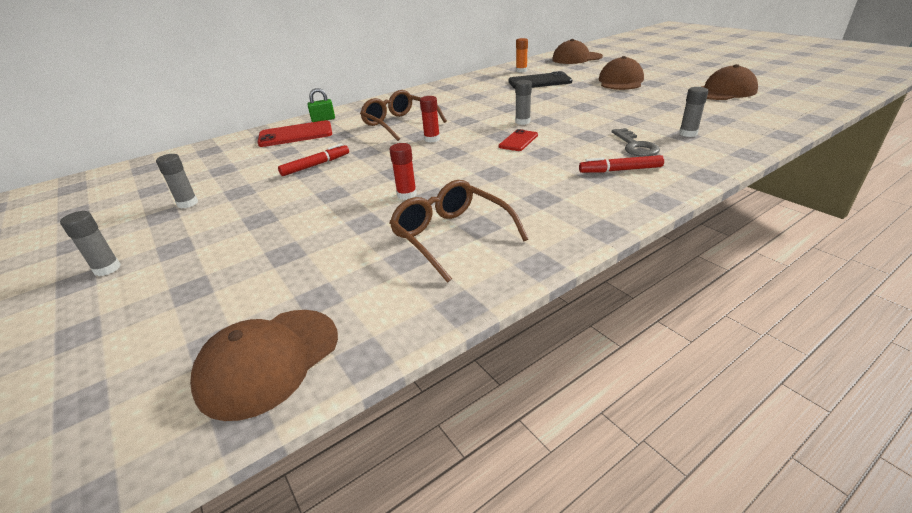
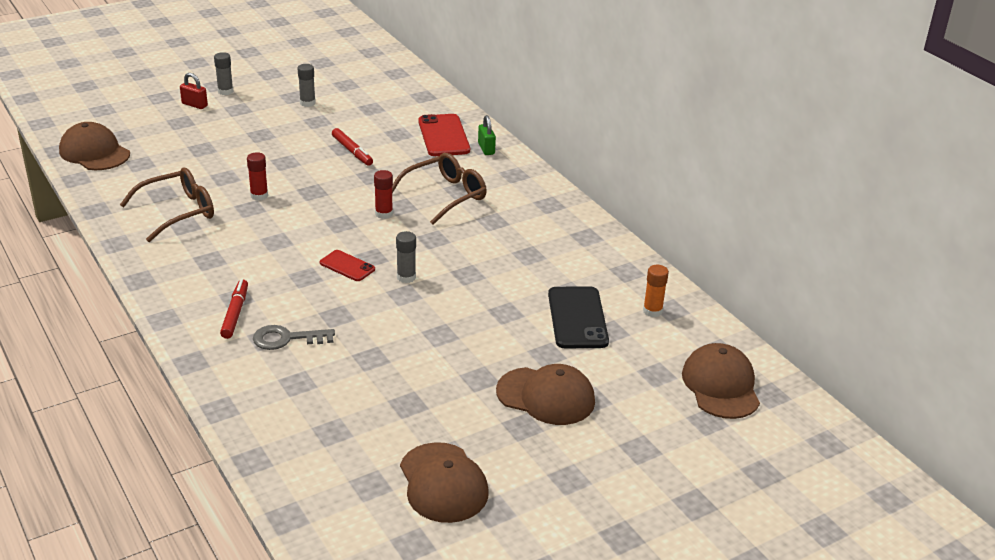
camera: 90 degrees right, 0 degrees up
(136, 288) = (194, 105): none -> red padlock
(688, 133) = (299, 387): grey glue stick -> none

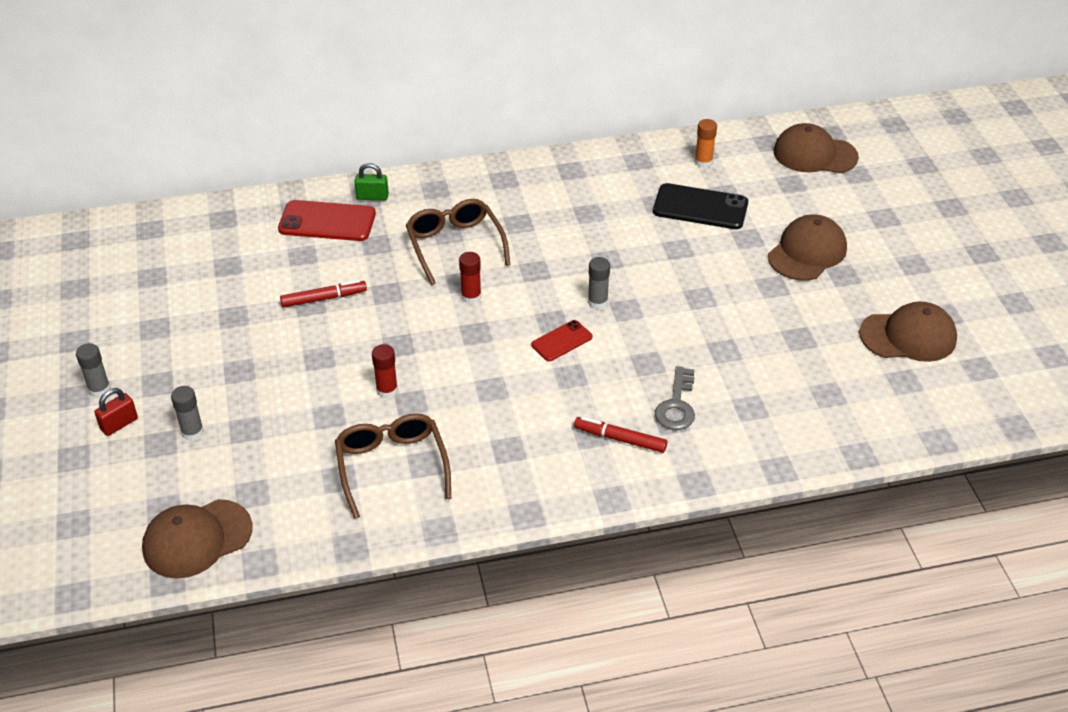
camera: 70 degrees left, 10 degrees up
(307, 103) = (180, 317): grey glue stick -> grey glue stick (192, 432)

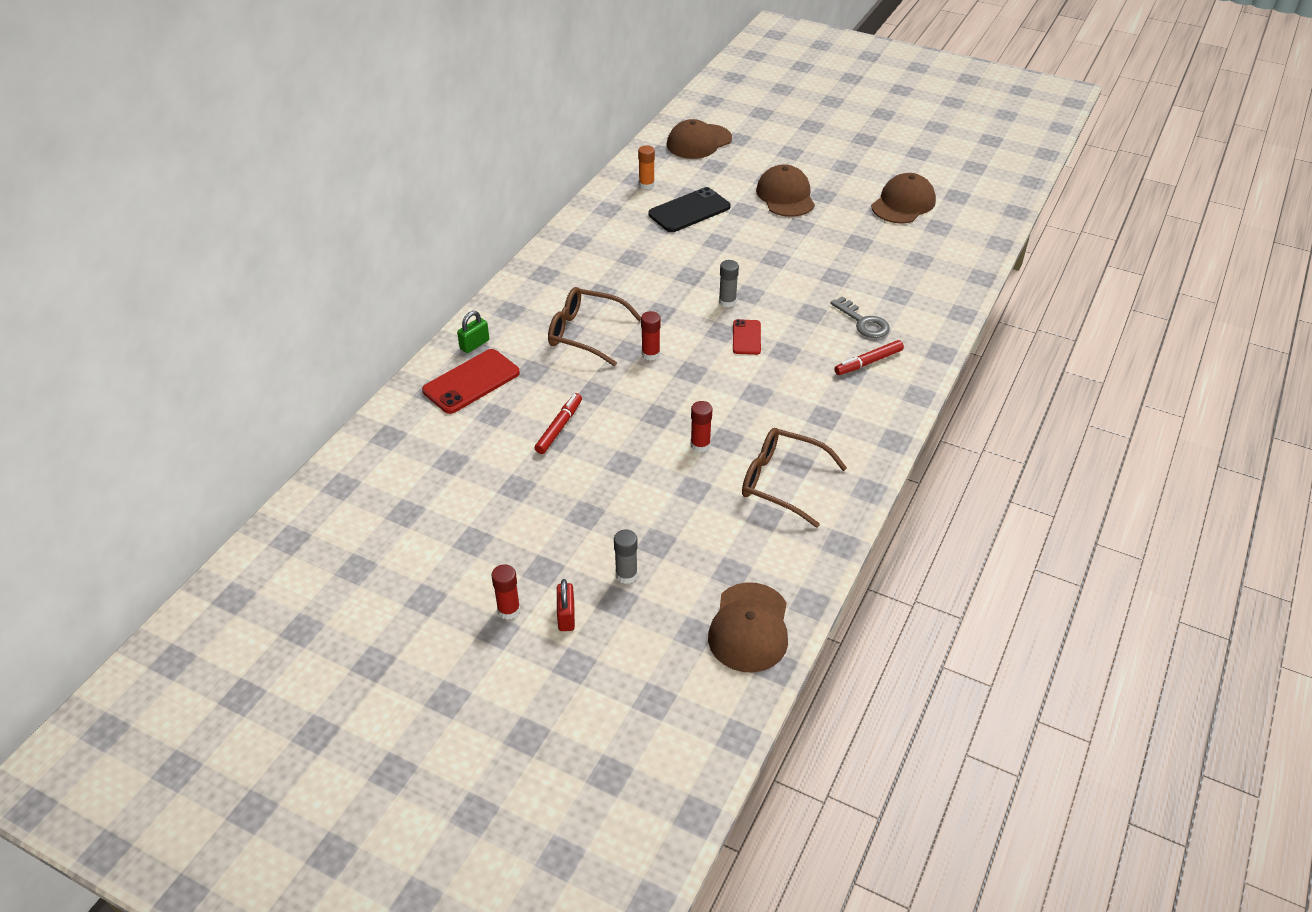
camera: 50 degrees left, 0 degrees up
(99, 389) = (509, 610): grey glue stick -> red glue stick

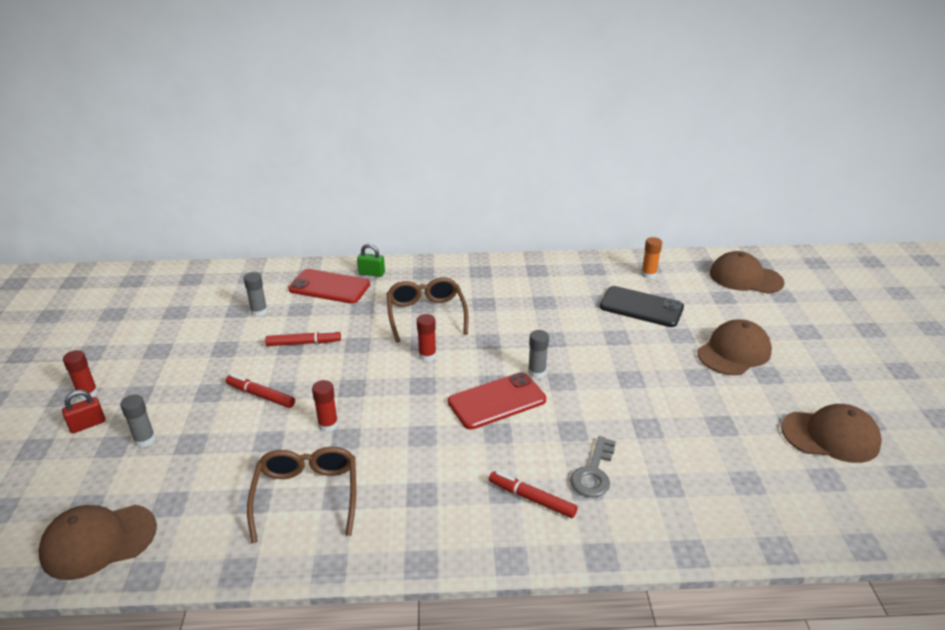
camera: 60 degrees right, 10 degrees down
(469, 445) = (259, 311): none -> grey glue stick
(621, 478) = (261, 395): none -> red marker
(746, 337) = (497, 401): red phone -> red phone, size x1.72

